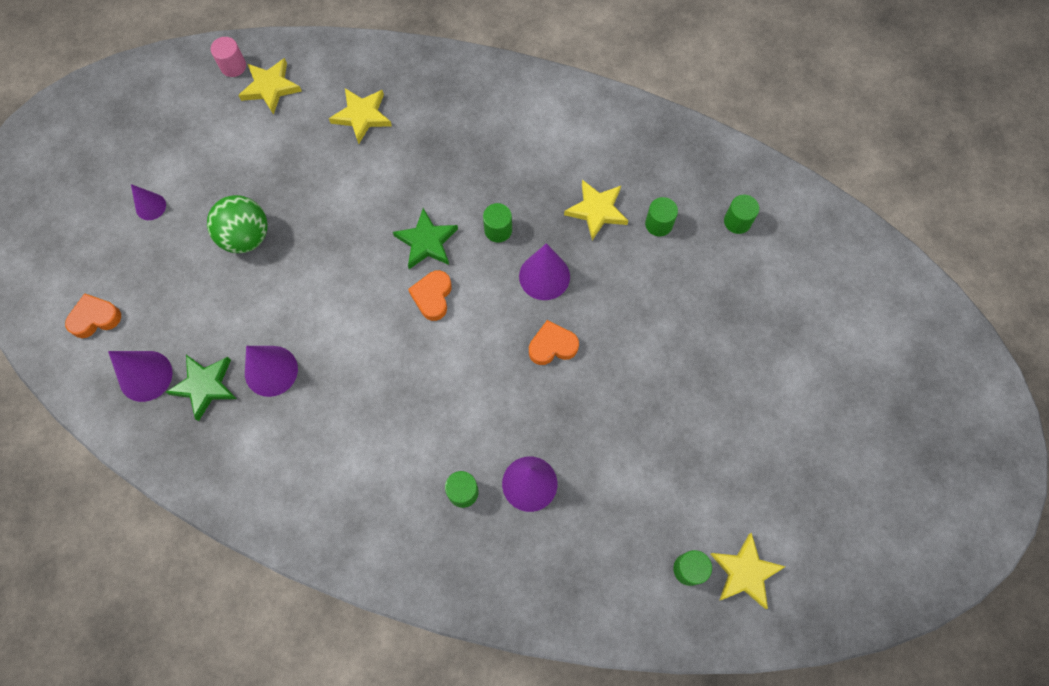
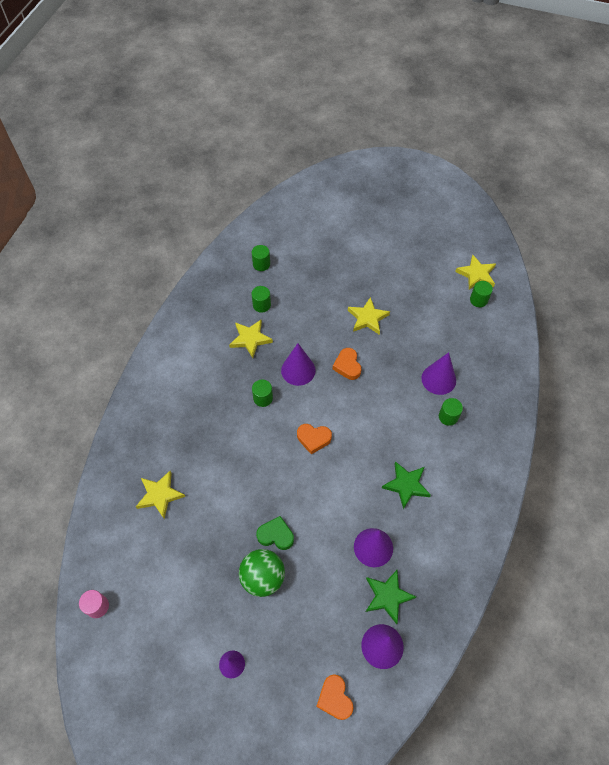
camera: 90 degrees left, 10 degrees down
(270, 87) = (124, 571): yellow star -> yellow star (367, 318)
(298, 250) = (276, 535): none -> green heart
(427, 242) = (271, 444): green star -> green star (406, 485)

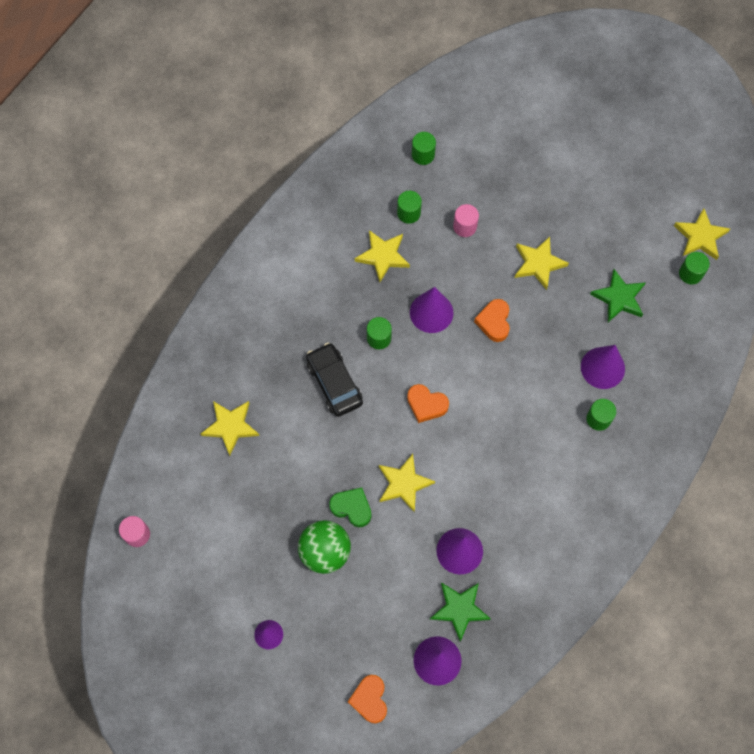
camera: 15 degrees right, 10 degrees up
(236, 440) = (334, 383): none -> black car
(306, 305) = (465, 226): none -> pink cylinder
(313, 504) = (404, 483): none -> yellow star
(406, 485) = (520, 489): green star -> green star (619, 298)

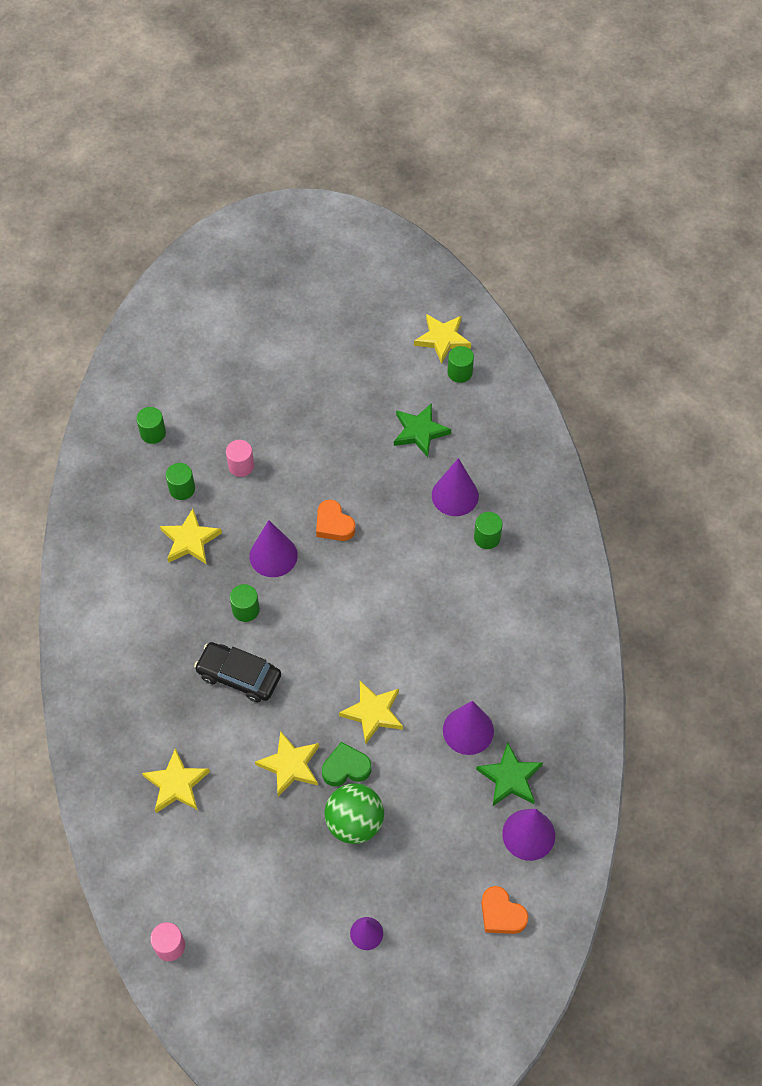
camera: 40 degrees left, 10 degrees down
(426, 405) = (335, 633): orange heart -> none
(538, 264) = (330, 452): yellow star -> yellow star (290, 765)

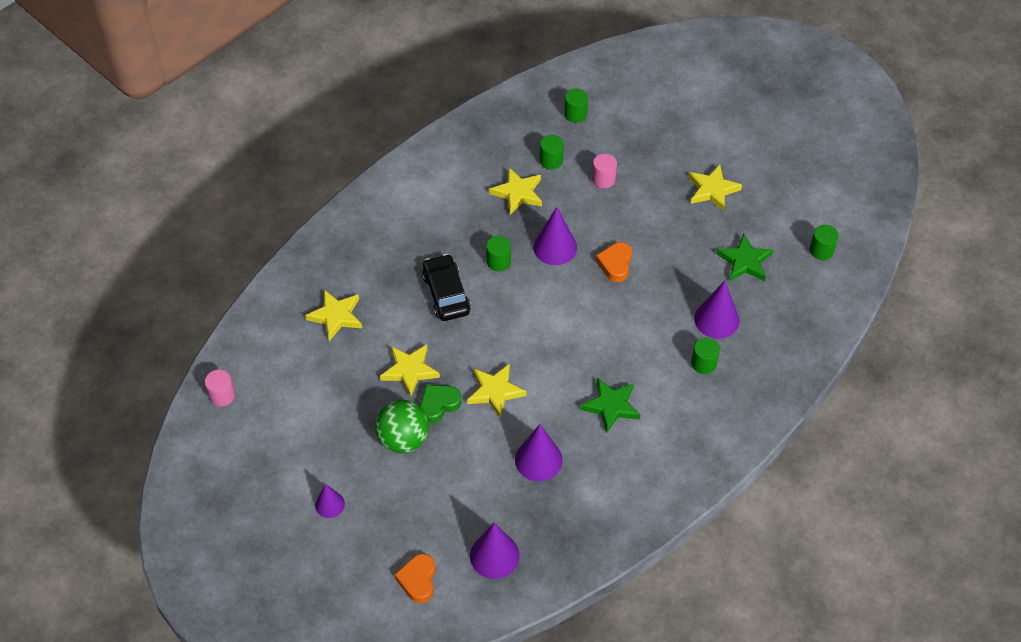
camera: 50 degrees right, 5 degrees down
(346, 768) = (439, 405): green heart -> green heart turned 75 degrees counterclockwise
(442, 339) = (837, 220): yellow star -> yellow star (712, 190)
(510, 778) = (527, 512): green star -> green star (611, 406)

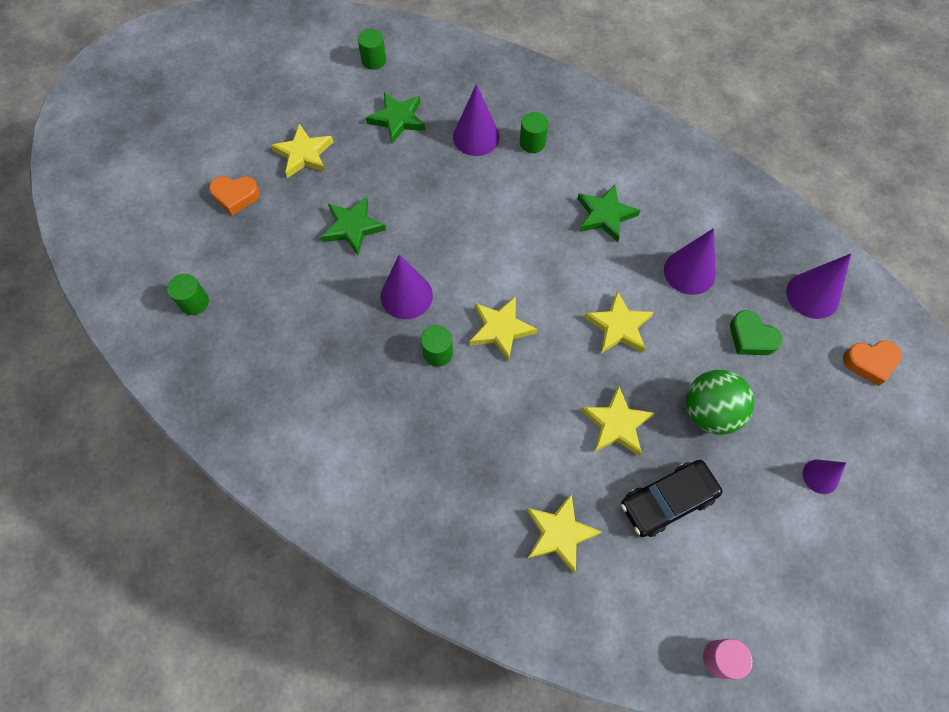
camera: 100 degrees left, 10 degrees up
(439, 405) = (653, 382): green heart -> green heart (751, 337)
(446, 294) = (496, 404): black car -> black car (667, 500)
(518, 193) = (329, 348): yellow star -> yellow star (501, 329)
(551, 160) = (273, 319): green cylinder -> none
(603, 179) = (298, 259): pink cylinder -> none
(615, 264) = (421, 233): orange heart -> orange heart (235, 196)
(629, 217) = (352, 227): none -> green star

